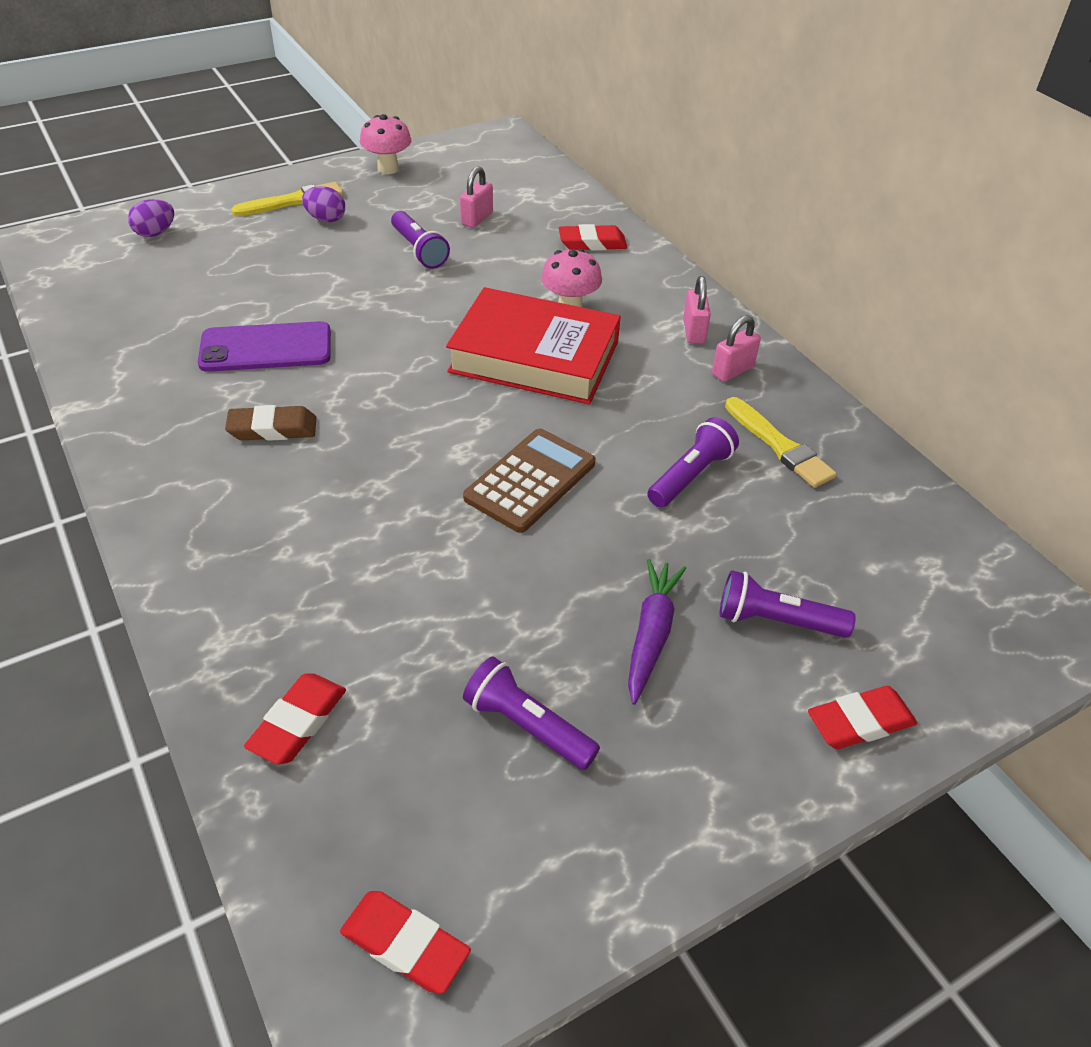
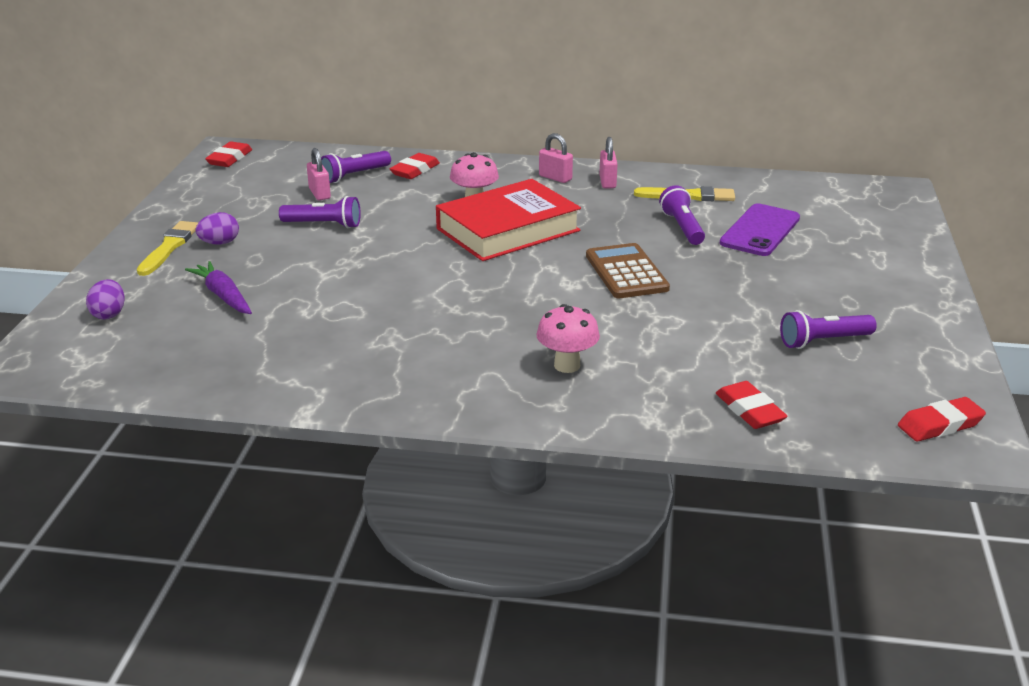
camera: 50 degrees left, 15 degrees down
(266, 348) = (353, 314): purple phone -> purple phone (760, 231)
(273, 429) = (454, 339): brown eraser -> none
(388, 169) = (192, 200): pink mushroom -> pink mushroom (567, 365)
(651, 634) = (793, 284): purple carrot -> purple carrot (223, 296)
(776, 620) = (819, 249): purple flashlight -> purple flashlight (354, 175)
(860, 722) = (906, 257): red eraser -> red eraser (229, 159)

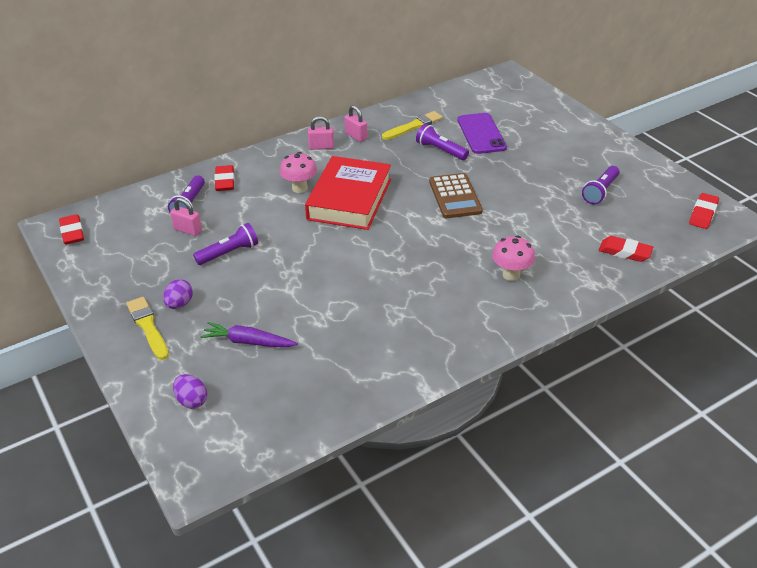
camera: 40 degrees left, 10 degrees up
(626, 272) = (455, 196): brown calculator -> brown calculator turned 135 degrees counterclockwise

